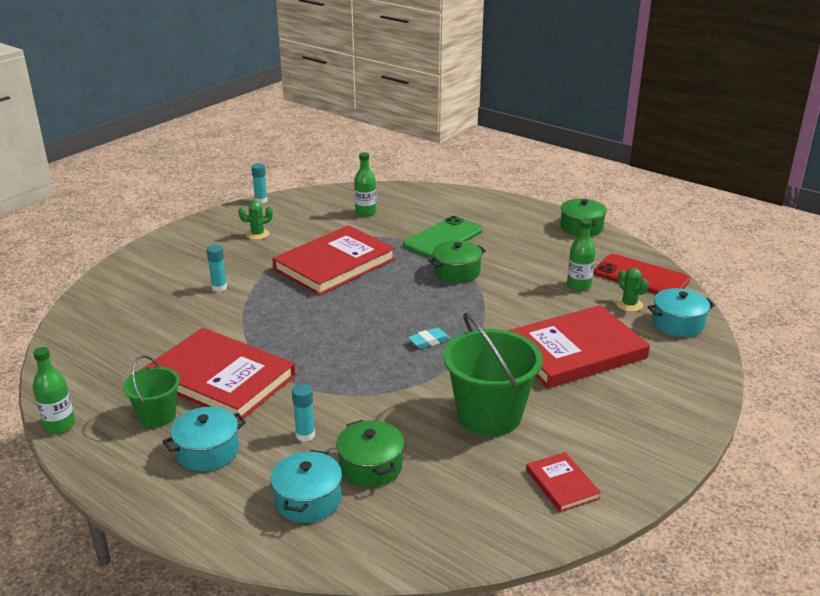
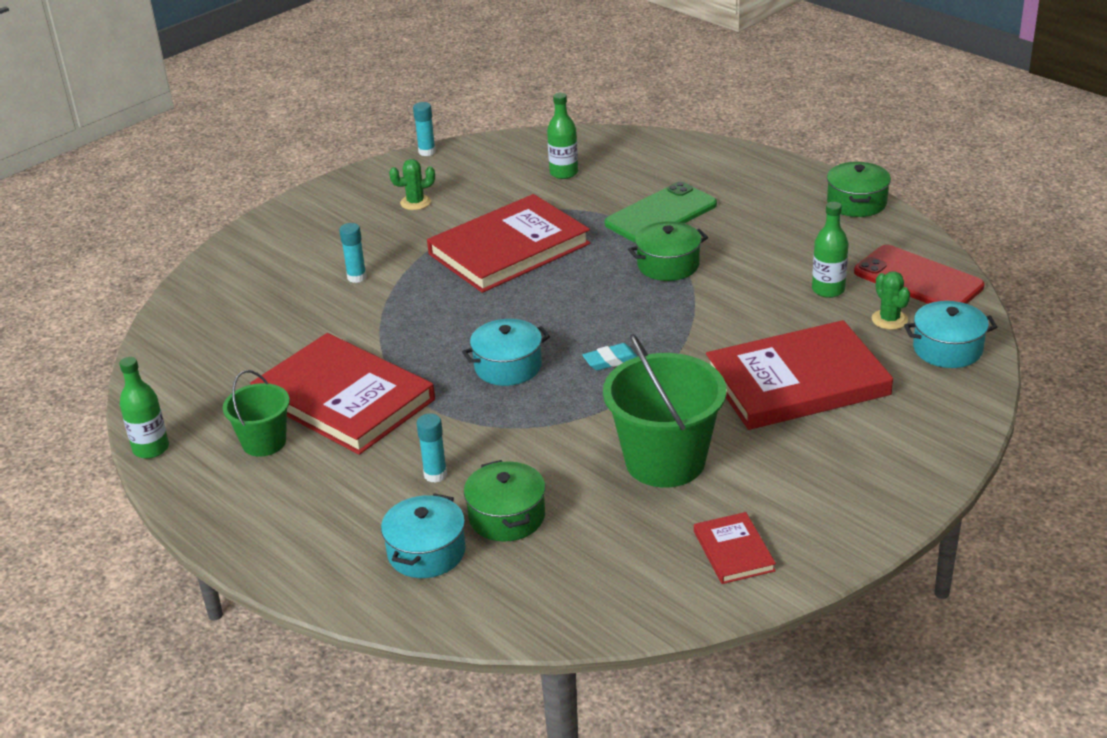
camera: 10 degrees right, 5 degrees up
(207, 451) = (318, 488): turquoise pot -> turquoise pot (508, 366)

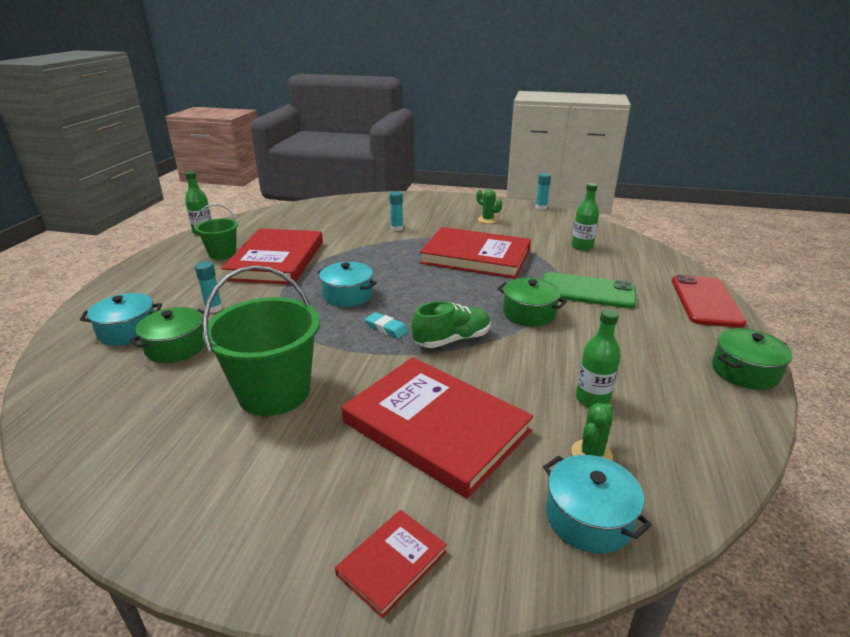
camera: 55 degrees right, 5 degrees down
(672, 327) = (452, 340): none -> green shoe
(734, 551) = (159, 472): red book -> red book (392, 563)
(918, 279) = (682, 451): red phone -> red phone (706, 301)

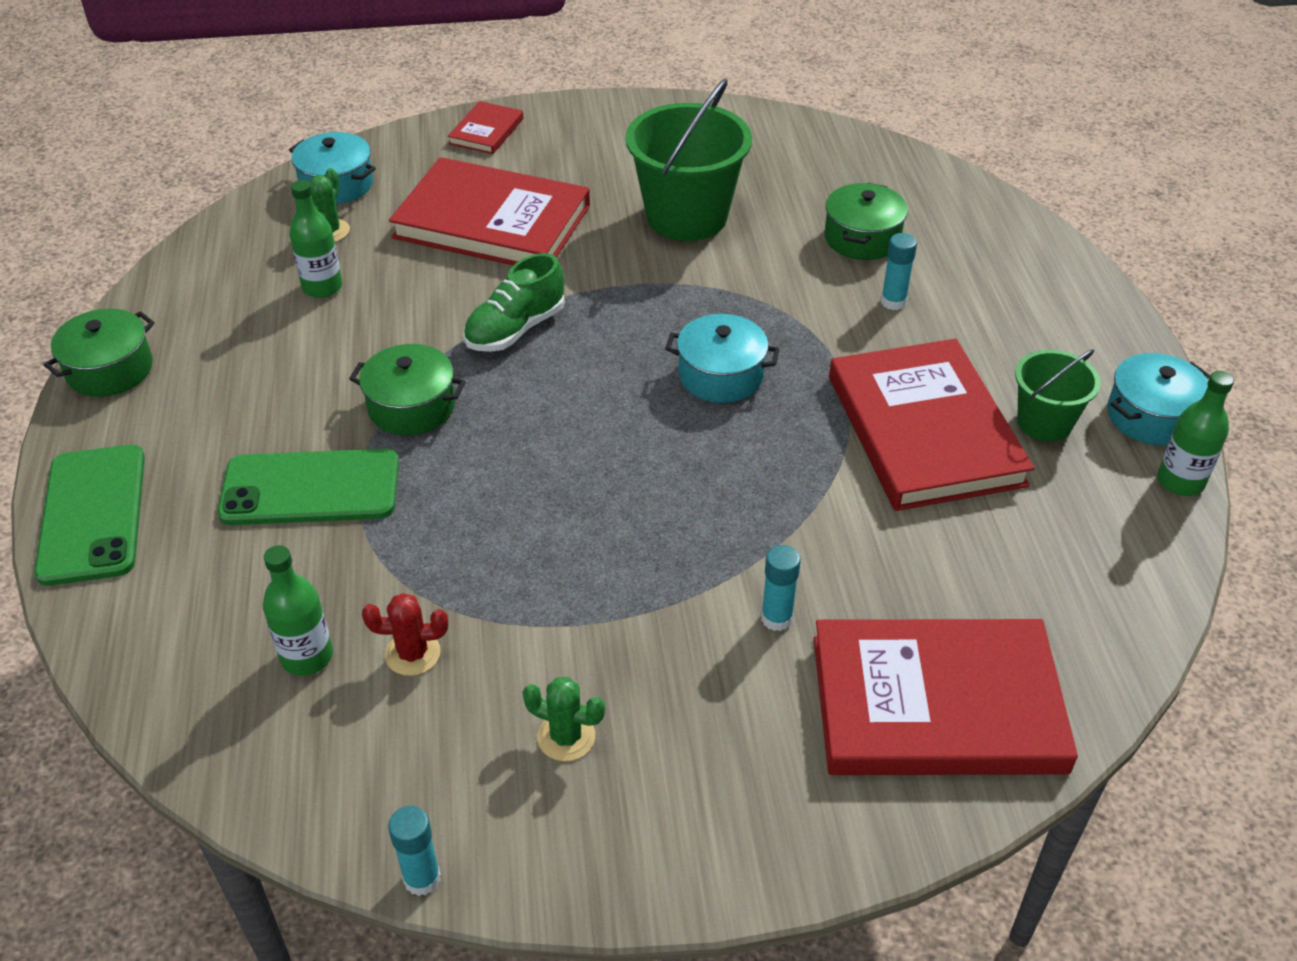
camera: 160 degrees right, 15 degrees up
(128, 331) = (953, 244): turquoise pot -> turquoise pot (1151, 416)
(386, 328) = (617, 327): turquoise eraser -> none
(476, 257) = (544, 545): red book -> red book (936, 703)
(539, 241) = (412, 654): none -> red cactus
(706, 301) = (92, 514): red phone -> green phone

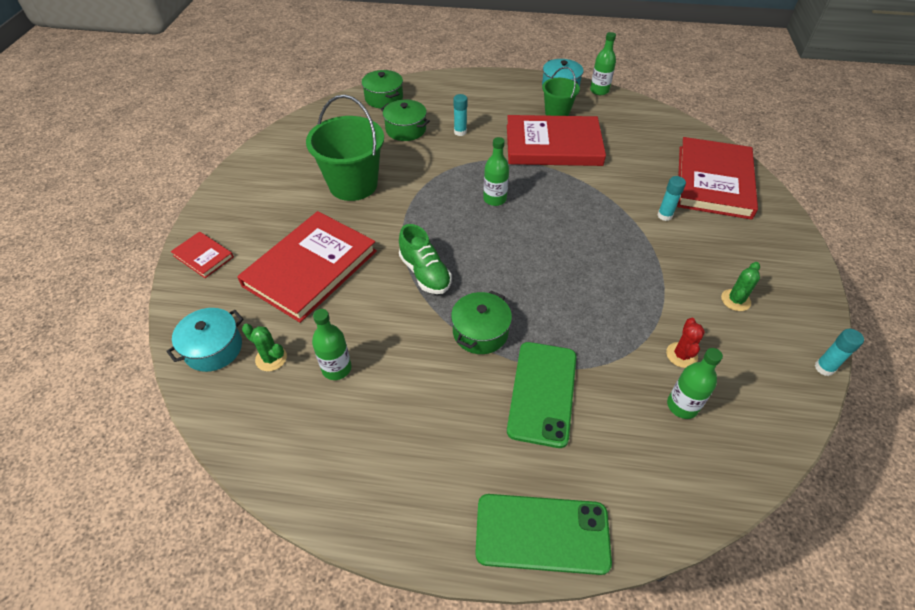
camera: 75 degrees left, 5 degrees up
(110, 370) = (377, 521): green pot -> green pot (384, 98)
(721, 375) = (494, 199): turquoise pot -> green bottle

